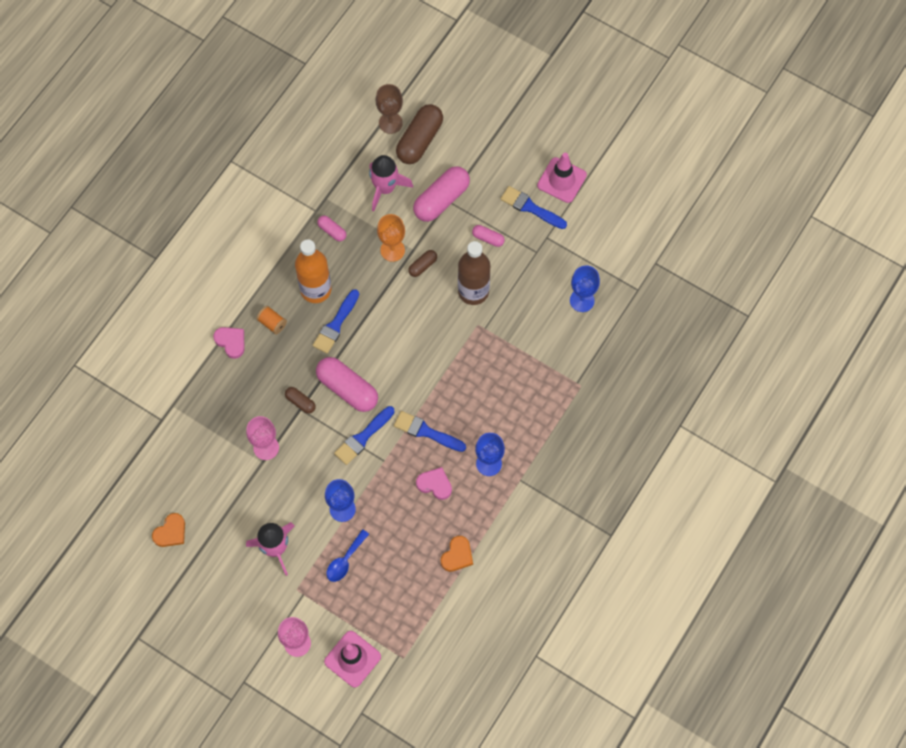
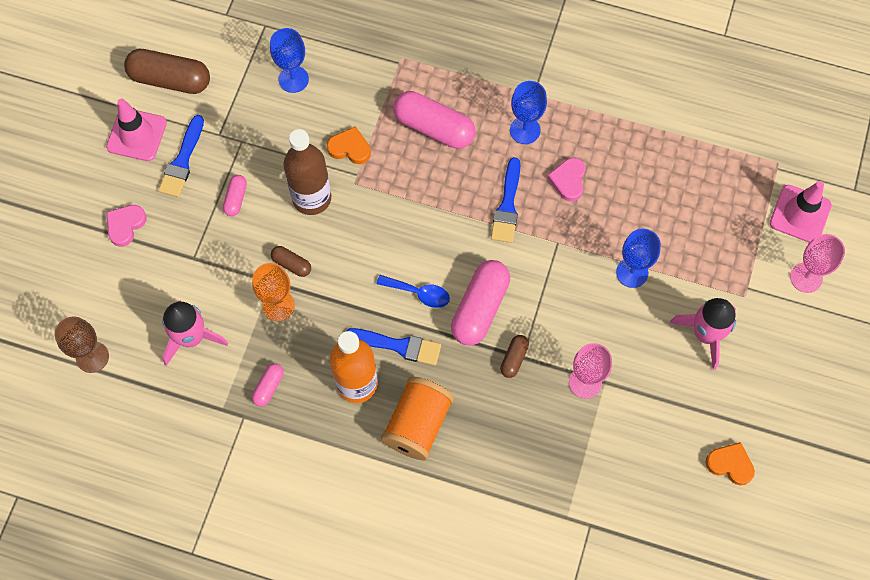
camera: 105 degrees left, 0 degrees up
(231, 342) = (458, 469): pink heart -> pink heart (125, 225)
(272, 323) = (418, 424): orange spool -> orange spool, size x2.04
(345, 560) = (691, 253): blue spoon -> blue spoon (419, 293)
(363, 437) = (536, 274): blue brush -> none
(419, 140) = (112, 314): brown capsule -> brown capsule (170, 80)
(441, 200) = (193, 265): pink capsule -> pink capsule (434, 127)
(457, 555) = (643, 137): orange heart -> orange heart (350, 148)

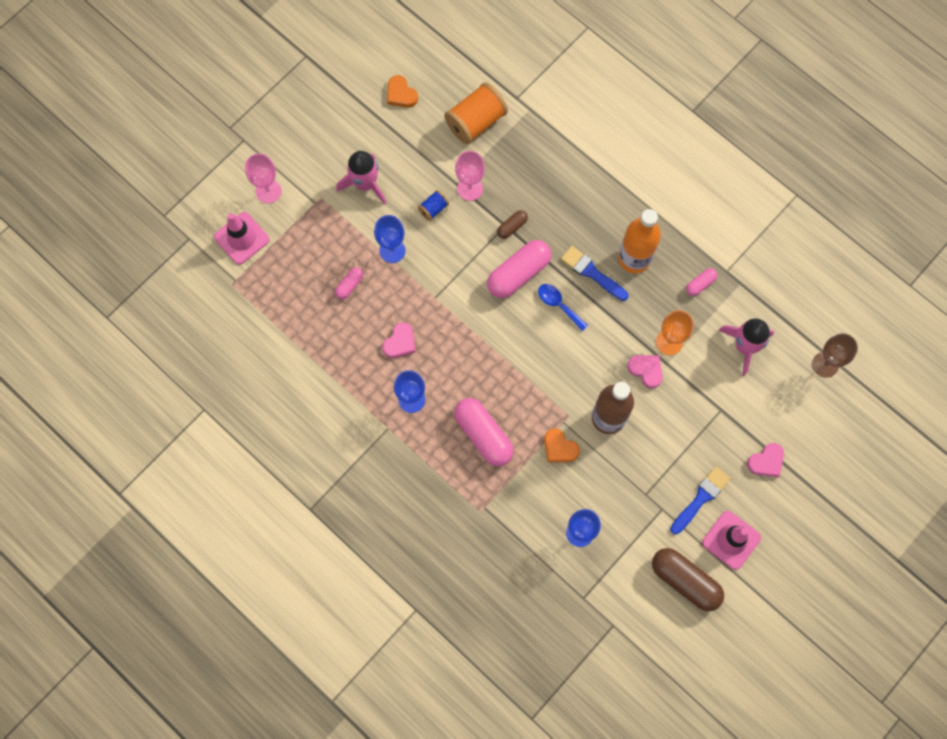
camera: 155 degrees left, 5 degrees up
(236, 199) = (669, 445): pink capsule -> pink capsule (349, 285)
(291, 264) = (646, 370): brown capsule -> pink heart
(418, 424) = (603, 211): orange spool -> orange spool (476, 122)
(507, 205) = (458, 343): blue brush -> none
(613, 340) = (433, 209): none -> blue spool

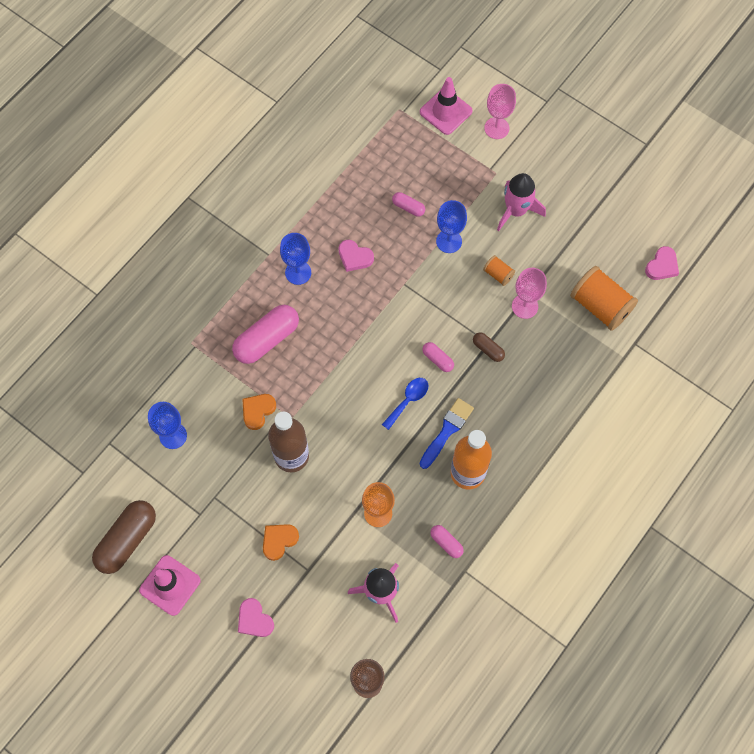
camera: 85 degrees right, 5 degrees down
(401, 94) = (619, 233): orange heart -> orange heart (279, 541)
(433, 209) = (498, 274): blue spool -> orange spool
(518, 274) = (437, 359): pink capsule -> pink capsule, size x0.49
(646, 370) = (345, 491): pink heart -> pink heart (662, 266)
(701, 498) = (212, 553): blue brush -> none

